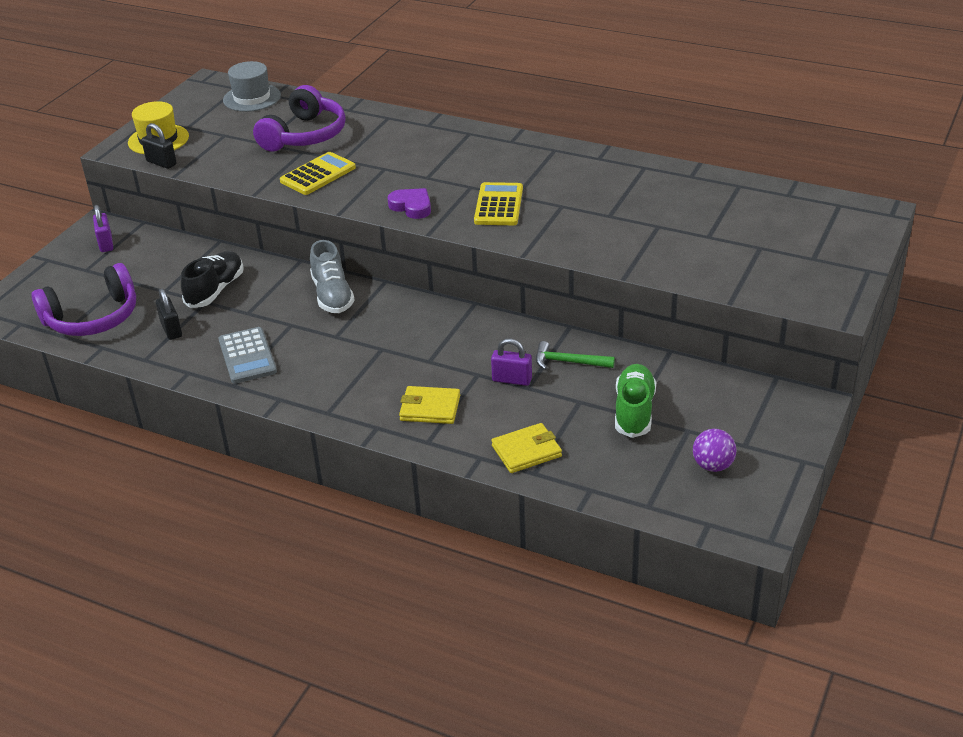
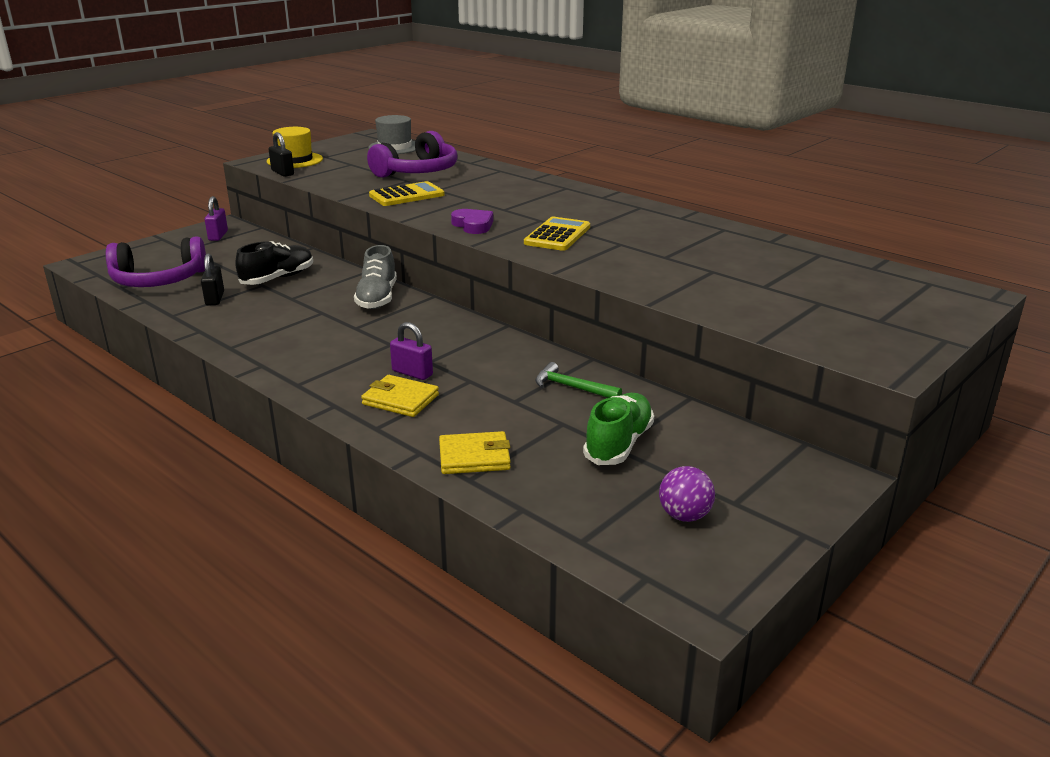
camera: 15 degrees right, 10 degrees down
(247, 356) = (262, 328): grey calculator -> none
(512, 380) = (502, 391): purple padlock -> purple padlock (412, 373)

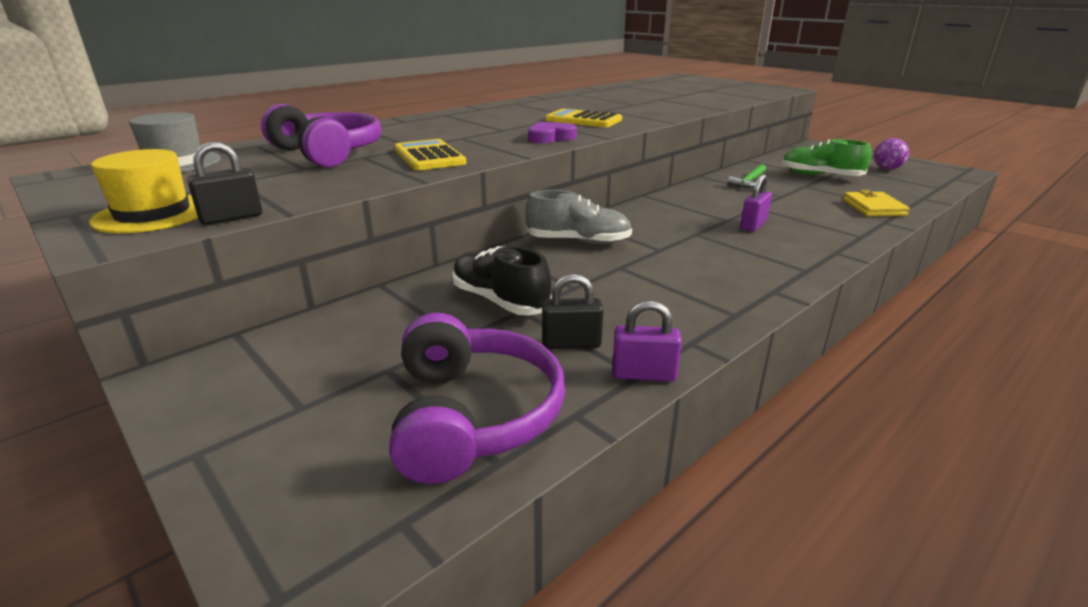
camera: 85 degrees left, 0 degrees up
(218, 236) = (245, 376): purple padlock -> purple padlock (643, 374)
(400, 399) = (805, 229): yellow wallet -> none

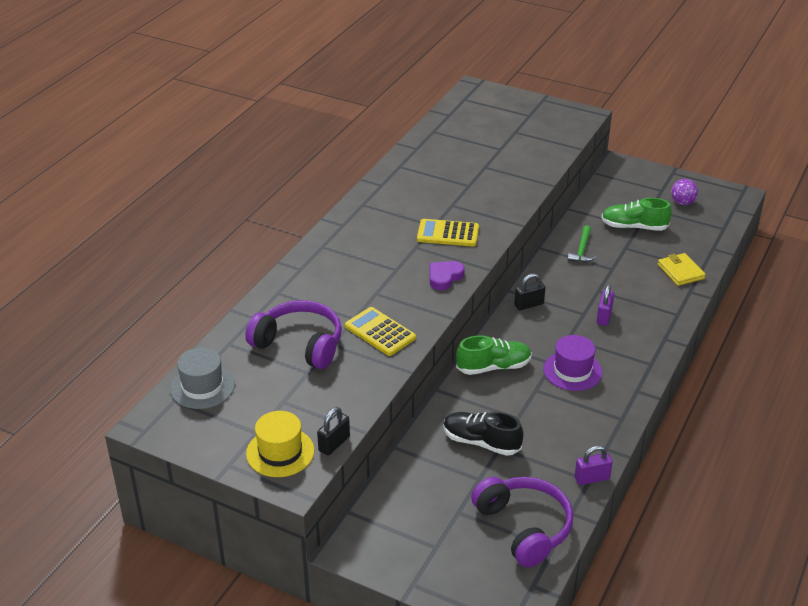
camera: 20 degrees left, 10 degrees up
(571, 343) = (543, 466): black padlock -> black padlock (529, 305)
(578, 241) = (493, 367): grey shoe -> green shoe
(683, 259) = (572, 371): none -> purple hat

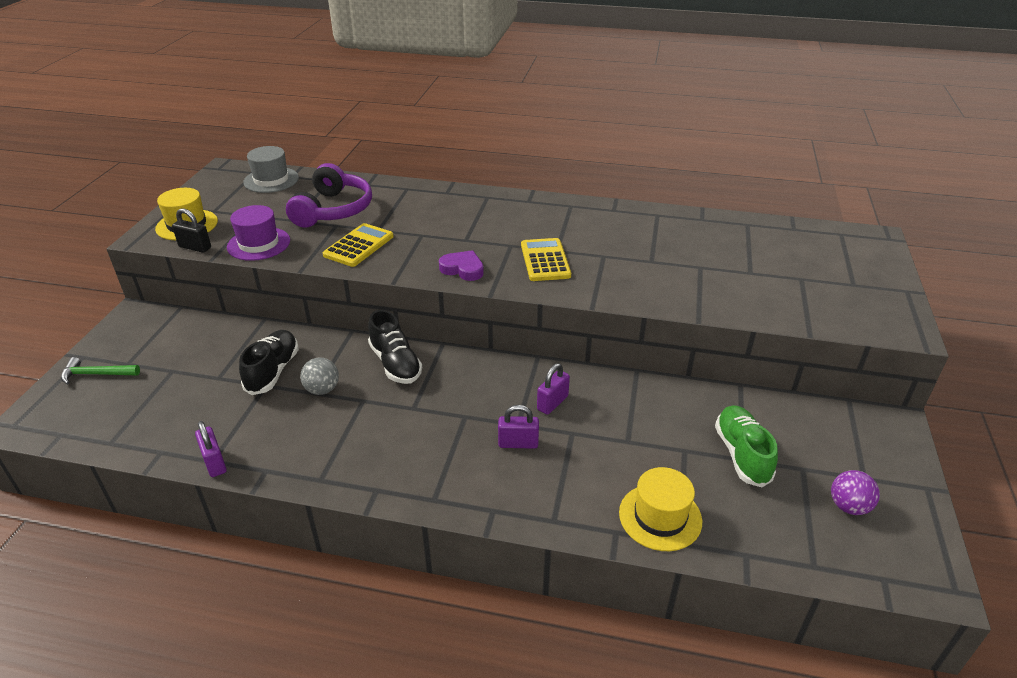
camera: 75 degrees right, 0 degrees up
(493, 367) = (395, 364): green shoe -> black shoe
(516, 412) = (322, 390): none -> grey ball
(524, 527) = (144, 417): purple headphones -> none
(529, 305) = (517, 376): black padlock -> none
(565, 293) = (552, 403): none -> purple padlock
(572, 371) = (402, 426): purple hat -> purple hat (259, 244)
(582, 250) = (653, 408): green hammer -> green hammer (96, 374)
(680, 271) = (660, 517): yellow wallet -> yellow hat

